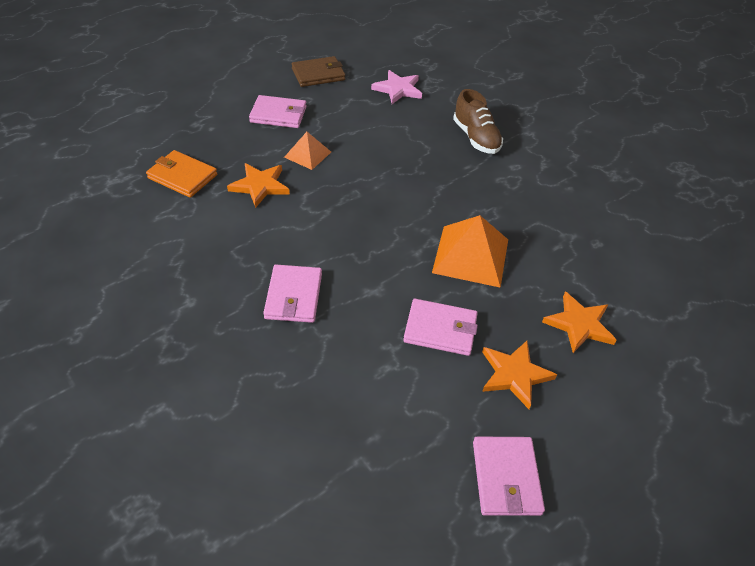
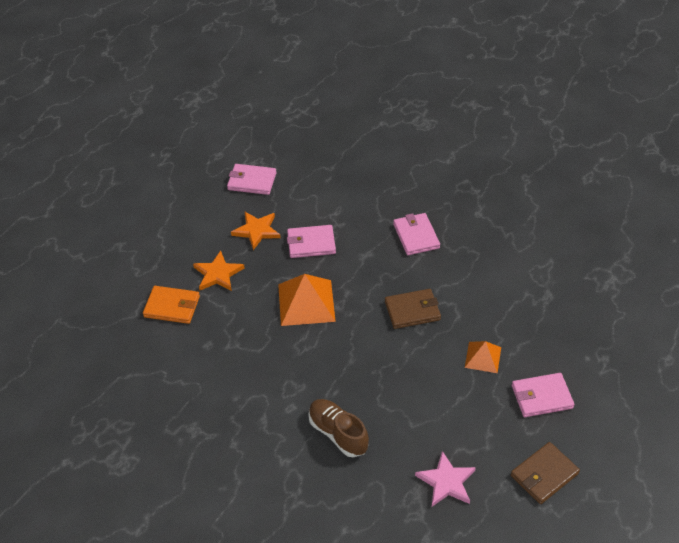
camera: 165 degrees right, 0 degrees up
(182, 176) = (565, 300): orange wallet -> orange wallet (172, 306)
(260, 186) = (499, 311): orange star -> none
(352, 212) = (412, 311): none -> brown wallet
(506, 478) = (252, 181): pink wallet -> pink wallet turned 60 degrees counterclockwise

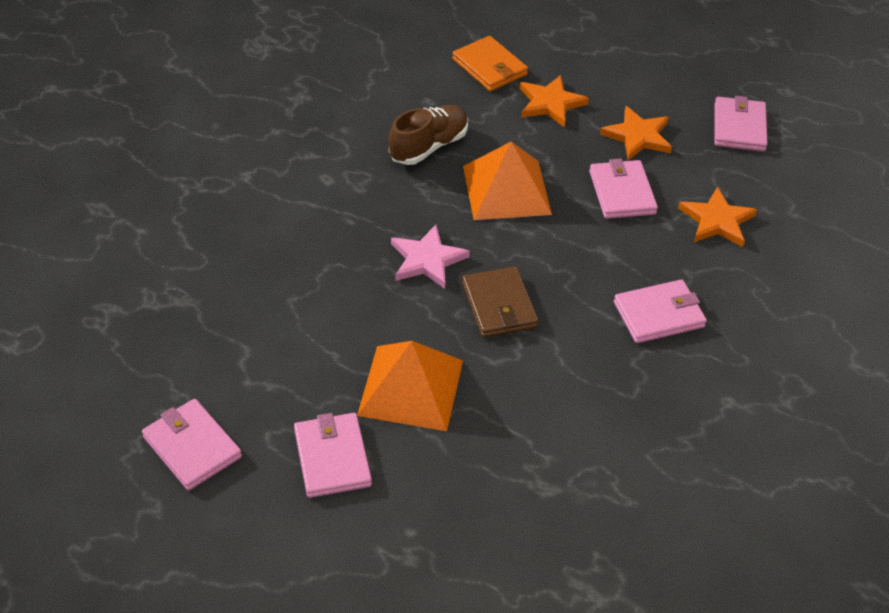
camera: 85 degrees right, 0 degrees up
(172, 306) = (489, 67): orange wallet -> orange wallet turned 45 degrees counterclockwise
(337, 202) = (717, 221): none -> orange star
(338, 433) = (283, 223): brown shoe -> brown shoe (429, 146)
(446, 482) = (195, 332): pink star -> pink star (427, 260)
(483, 357) = (410, 387): orange pyramid -> orange pyramid, size x1.73
(544, 475) = (192, 447): brown wallet -> pink wallet

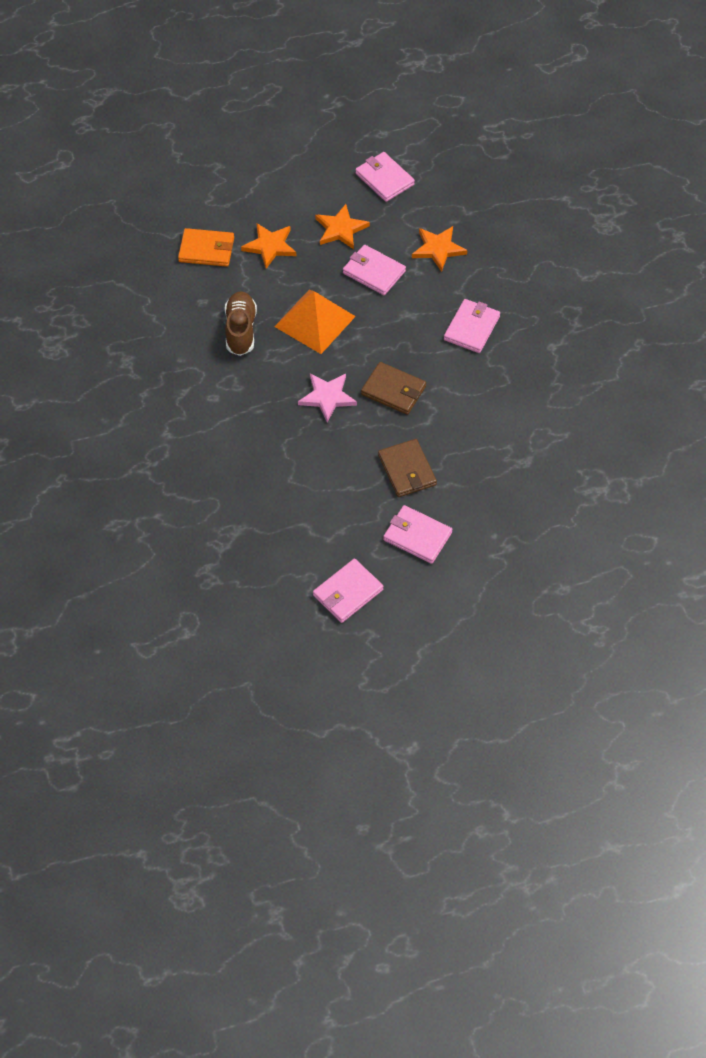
camera: 45 degrees left, 10 degrees up
(192, 447) = (348, 592): pink wallet -> pink wallet turned 45 degrees counterclockwise
(410, 387) = (407, 470): orange pyramid -> brown wallet

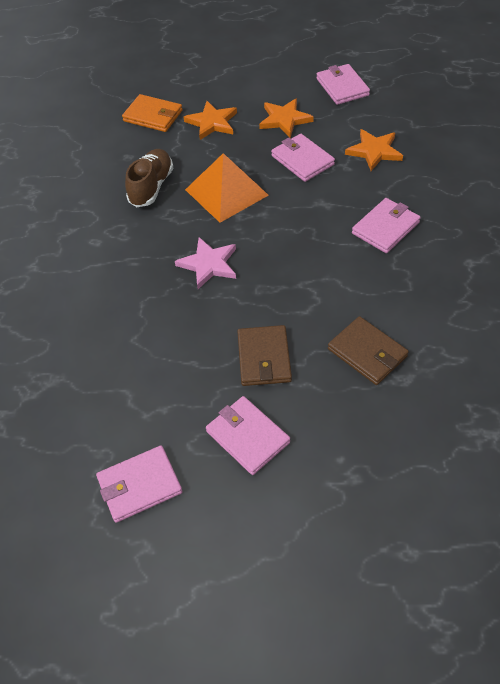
camera: 20 degrees right, 5 degrees down
(393, 390) = (280, 272): brown wallet -> brown wallet (367, 353)

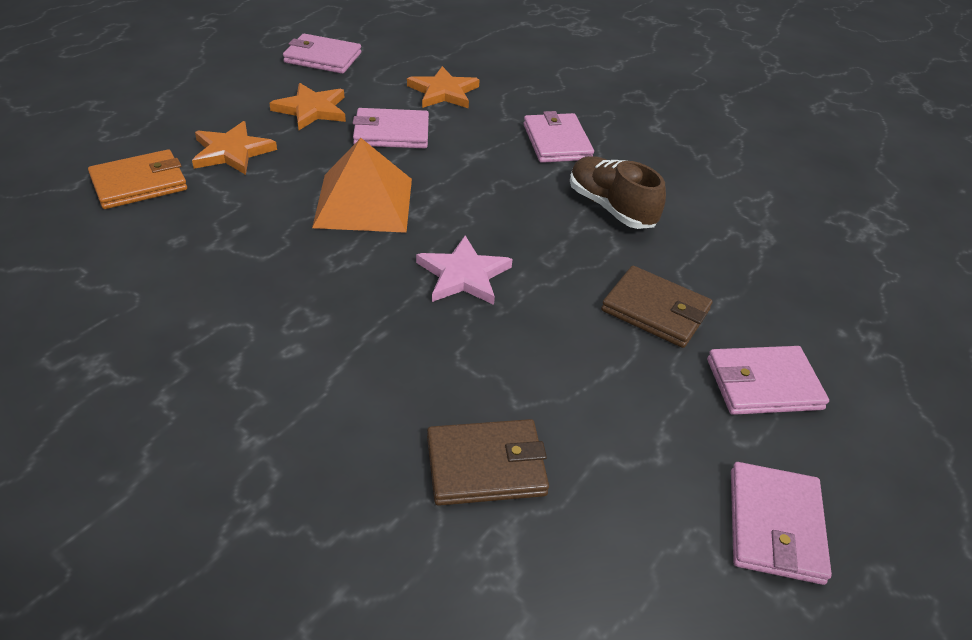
camera: 60 degrees left, 10 degrees down
(151, 187) = (266, 250): brown shoe -> brown shoe (611, 207)
(367, 353) = (713, 240): brown wallet -> brown wallet (486, 466)

